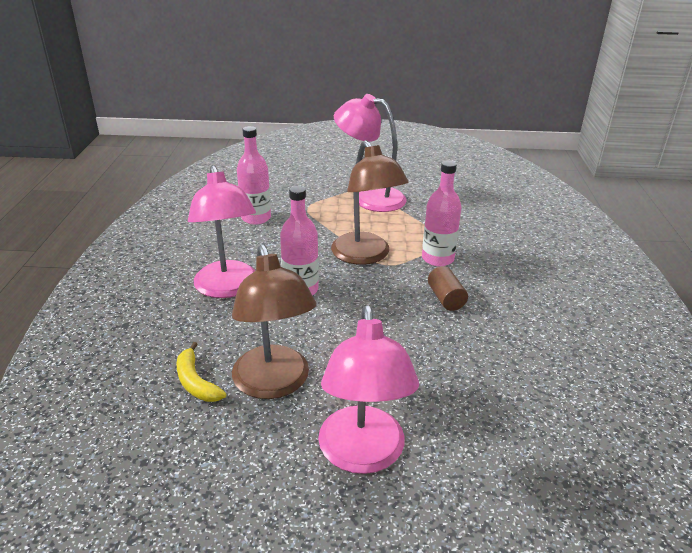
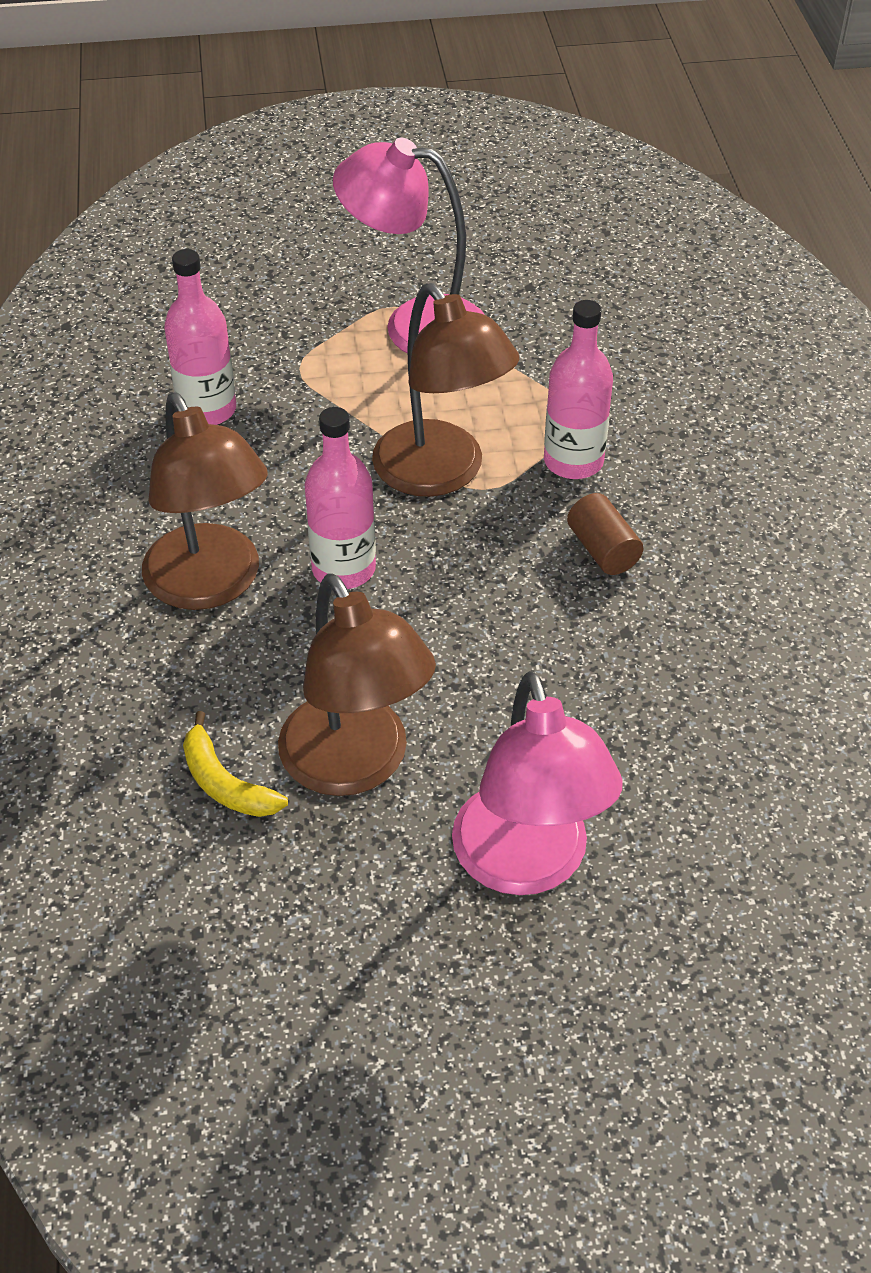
camera: 10 degrees left, 15 degrees up
(228, 288) = (211, 585): pink lamp -> brown lamp

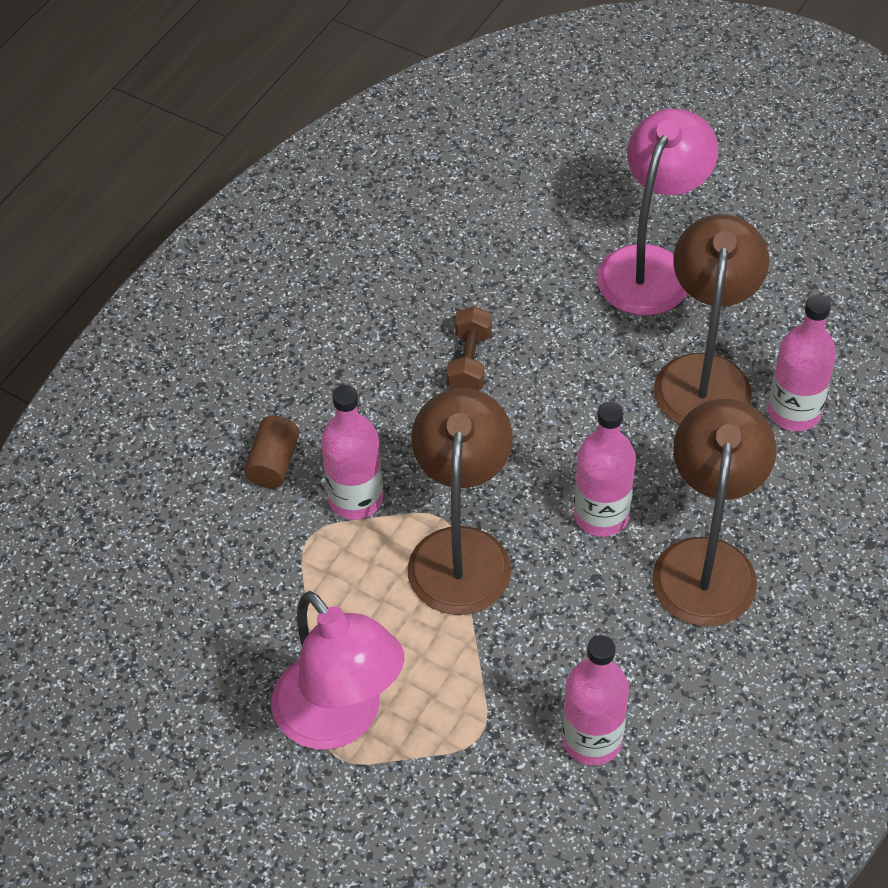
camera: 140 degrees left, 5 degrees up
(226, 783) = (794, 412): yellow banana -> pink bottle
(602, 550) = (411, 418): brown cylinder -> brown cylinder (274, 463)
(607, 632) = (469, 362): none -> brown dumbbell

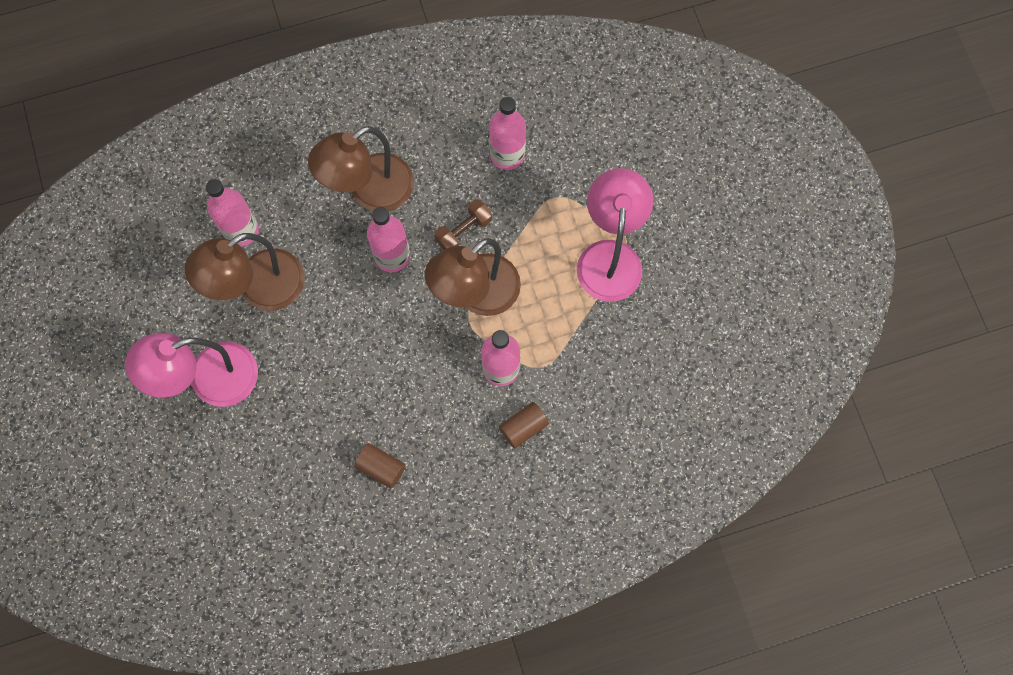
camera: 140 degrees left, 20 degrees up
(391, 321) = (381, 467): none -> brown cylinder
(469, 362) = (366, 402): brown dumbbell -> brown dumbbell (463, 231)

